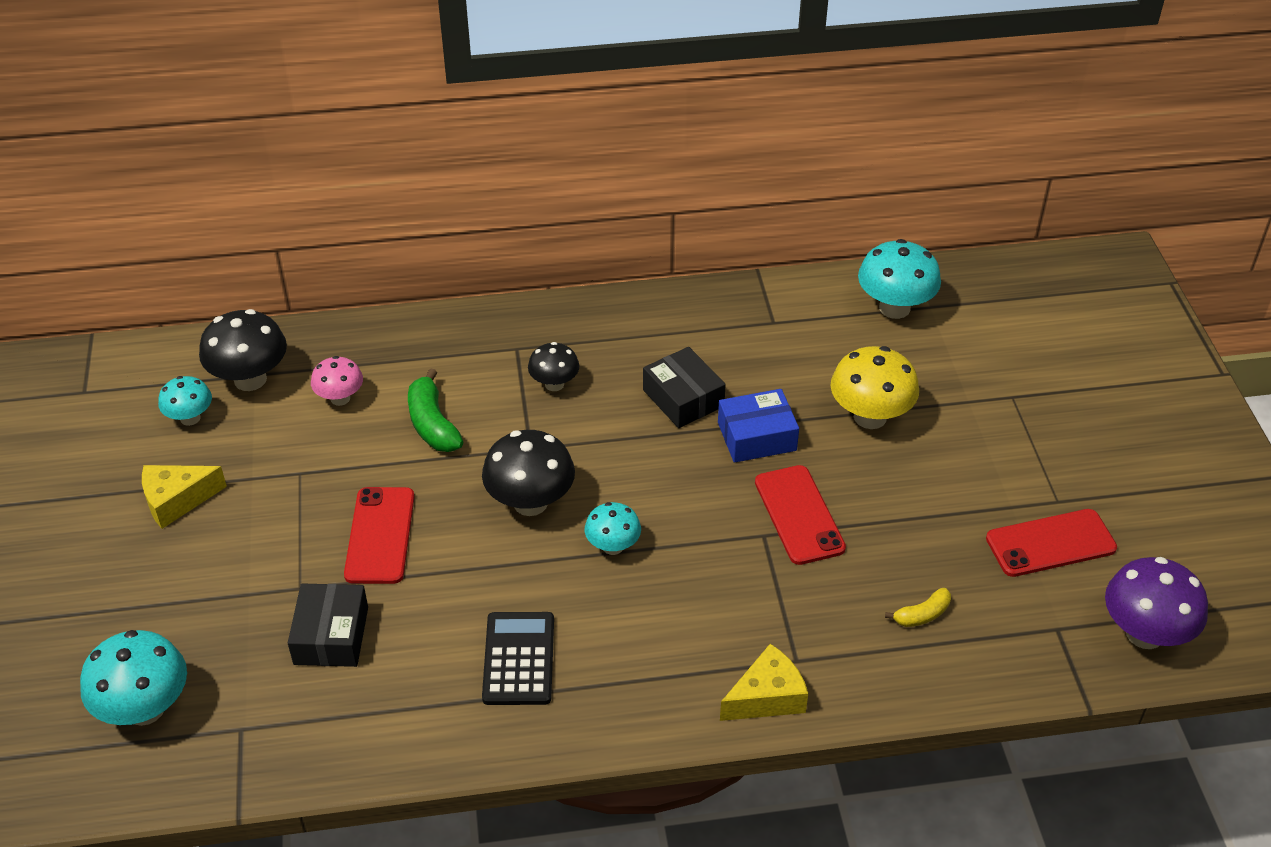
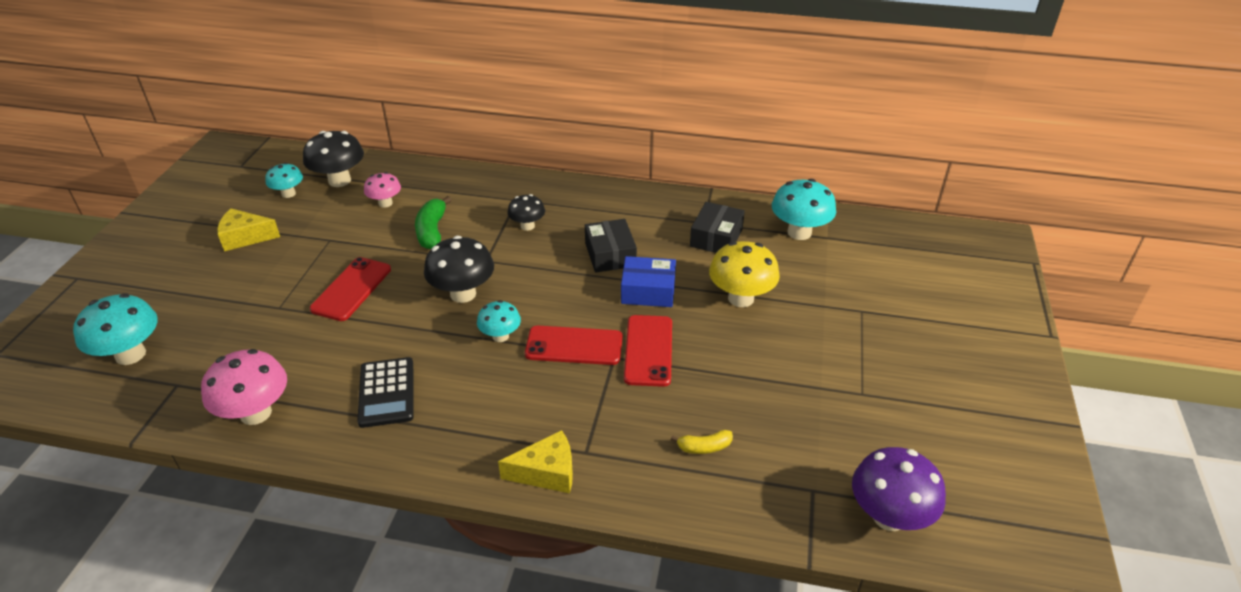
camera: 20 degrees right, 5 degrees down
(331, 635) = (276, 342): black box -> black box (716, 238)
(373, 733) = (256, 413): none -> pink mushroom
(519, 659) = (386, 392): black calculator -> black calculator turned 150 degrees clockwise
(1050, 543) = (840, 423): red phone -> red phone (574, 346)

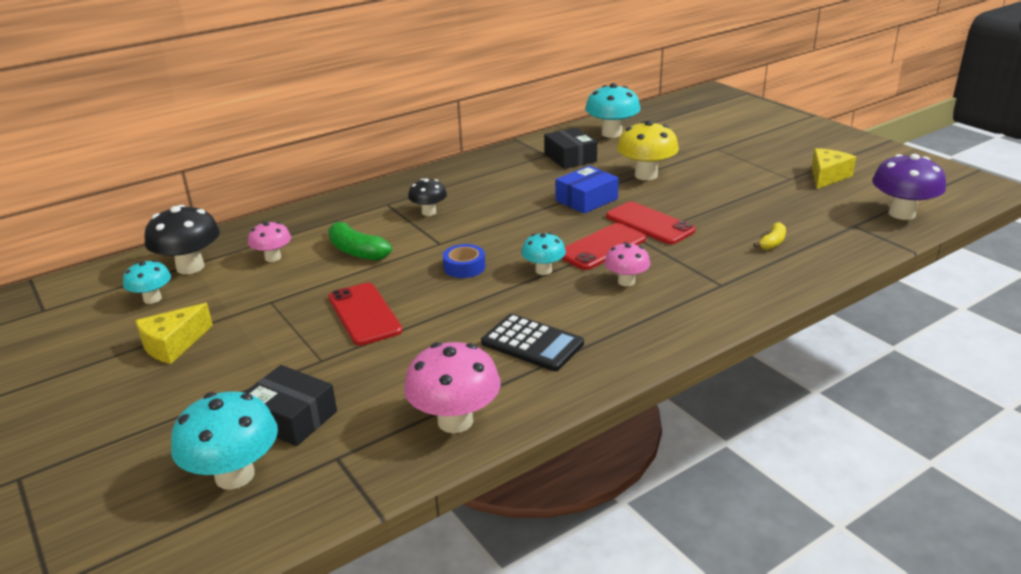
camera: 45 degrees left, 10 degrees down
(463, 294) = (464, 267): black mushroom -> blue tape
(531, 391) = (626, 281): none -> pink mushroom
(546, 472) = (722, 307): yellow cheese -> yellow cheese (827, 176)
(610, 254) = (522, 197): black box -> black box (291, 418)

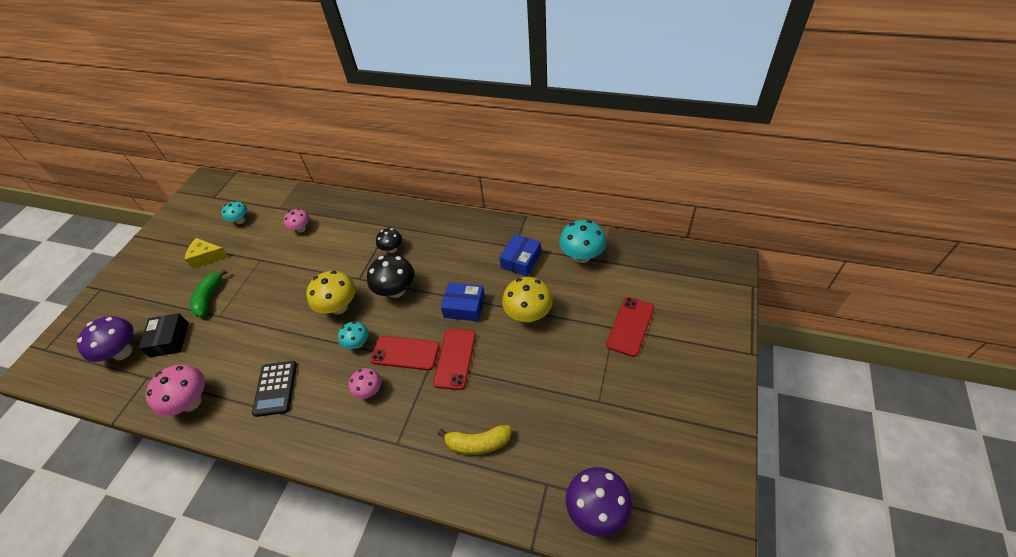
camera: 55 degrees right, 20 degrees up
(190, 267) = (274, 209): black mushroom -> black mushroom (396, 290)
(235, 475) = (123, 352): turquoise mushroom -> purple mushroom
(357, 251) = (328, 253): green banana -> green banana (209, 298)
(364, 314) = (267, 301): red phone -> red phone (630, 326)
(464, 267) = (339, 307): blue tape -> yellow mushroom
(570, 157) = (521, 260): black box -> blue box
(772, 242) = (478, 443): yellow banana -> yellow banana, size x1.69
(827, 176) = (625, 424): yellow cheese -> none

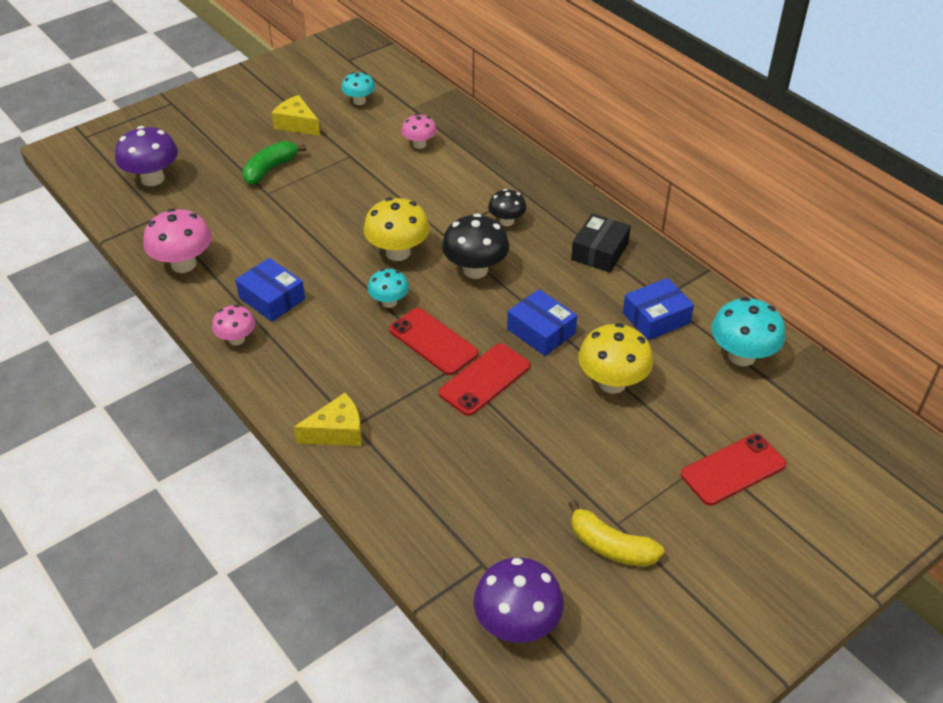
camera: 30 degrees right, 5 degrees down
(169, 339) = (203, 191): black box -> black box (599, 252)
(275, 388) = (272, 298): black calculator -> blue box
(369, 391) = (365, 357): pink mushroom -> pink mushroom (236, 339)
(389, 456) = (337, 432): none -> yellow cheese
(478, 443) = (440, 478): yellow banana -> yellow banana (611, 546)

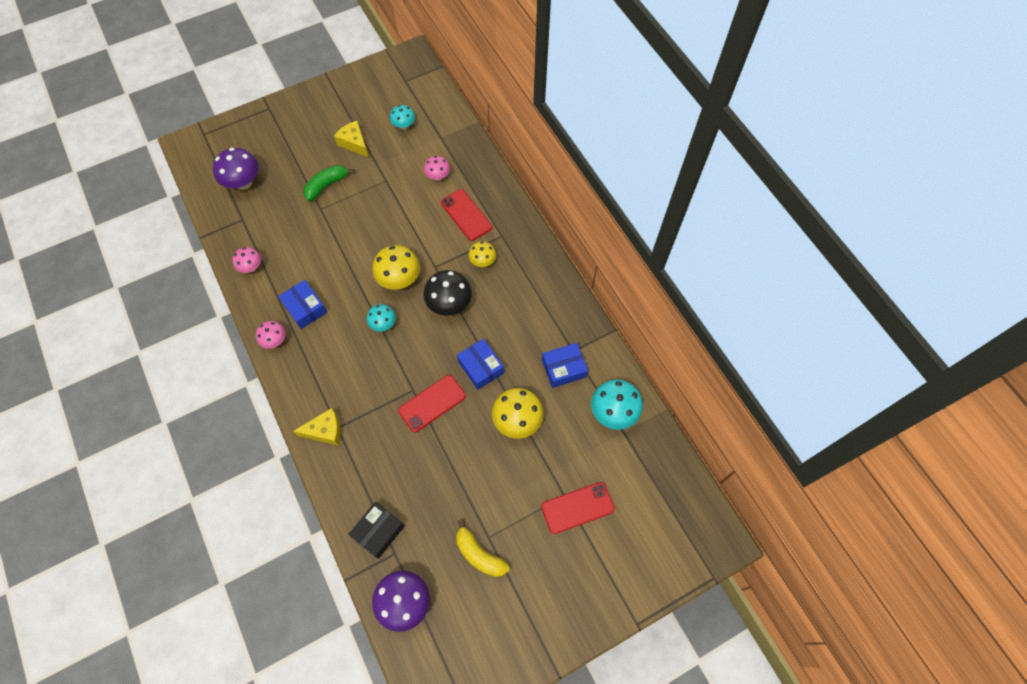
camera: 10 degrees right, 20 degrees up
(183, 264) = (251, 267): pink mushroom -> pink mushroom, size x0.60
(433, 341) = (405, 364): red phone -> red phone (466, 215)
(506, 221) = (482, 261): black mushroom -> yellow mushroom
(599, 252) = (541, 301): black box -> black box (378, 531)

